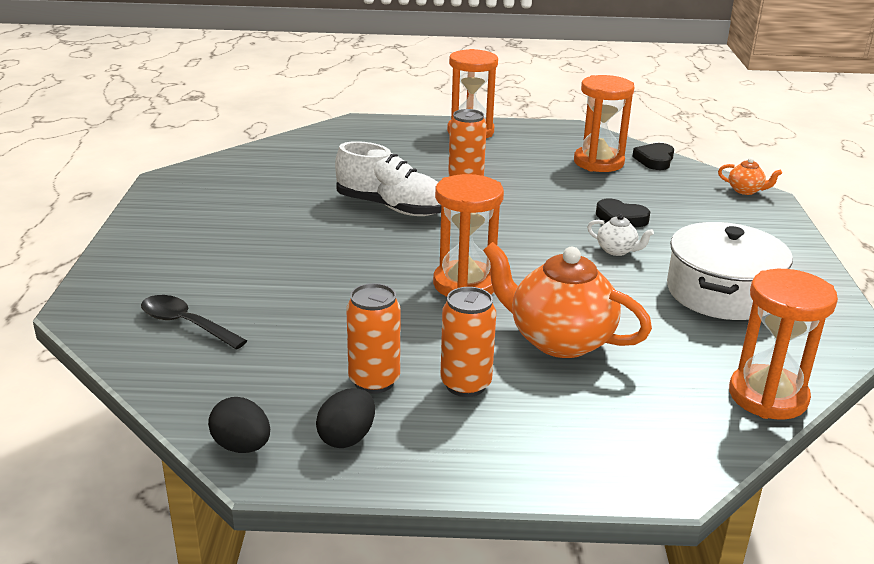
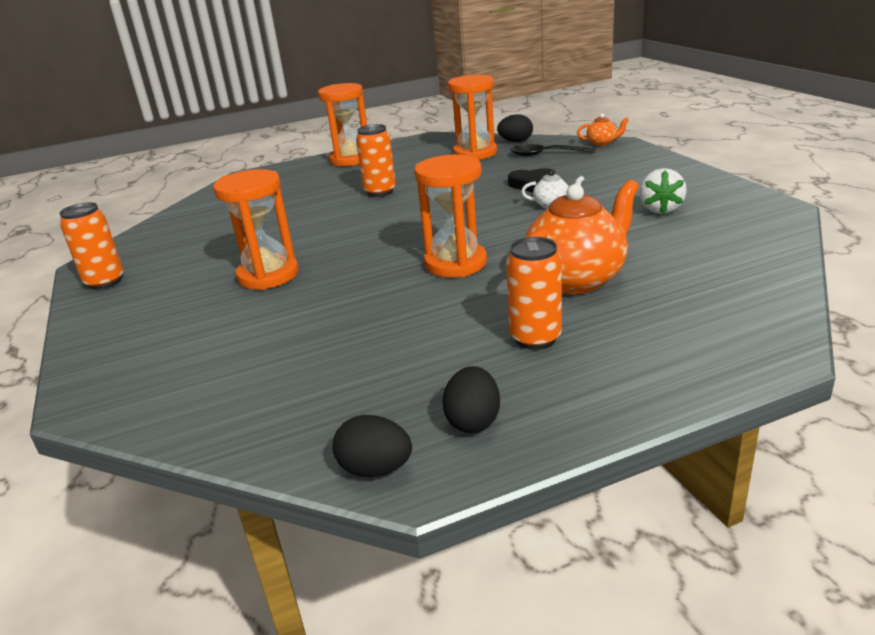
camera: 20 degrees left, 0 degrees up
(186, 324) = (215, 379): black spoon -> black spoon (546, 154)
(374, 381) = (451, 364): orange can -> orange can (105, 282)
(392, 207) = (334, 227): white shoe -> none
(559, 340) = (576, 279): orange teapot -> orange teapot turned 135 degrees clockwise
(655, 160) = (516, 141): black heart -> black egg
(721, 292) = (660, 209): white pot -> white strawberry
(768, 396) = (774, 266): orange hourglass -> orange hourglass (268, 275)

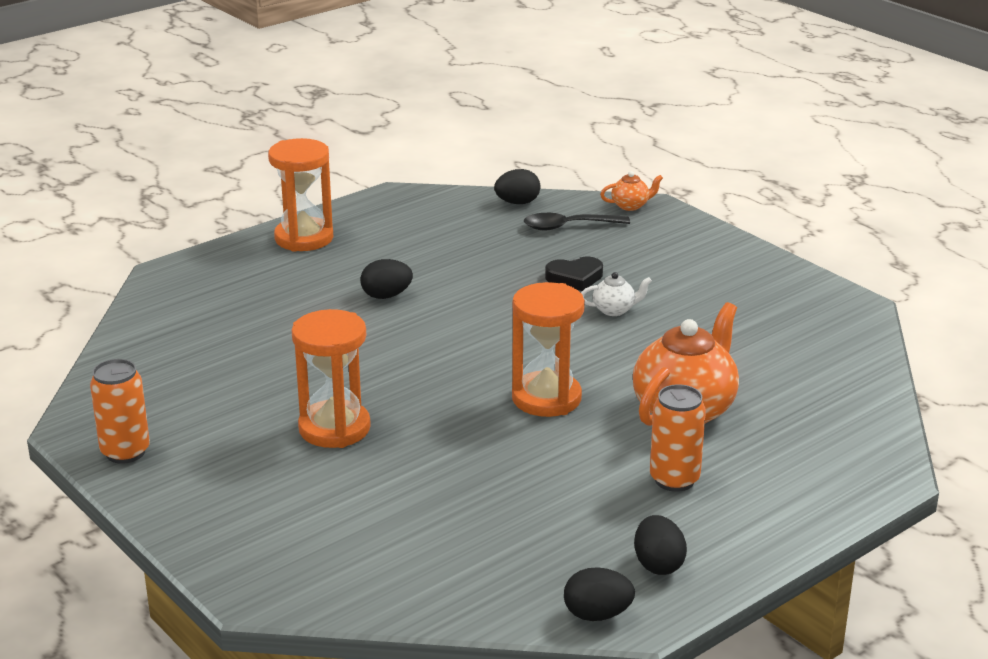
camera: 20 degrees left, 0 degrees up
(380, 192) = (386, 296): orange can -> black egg
(475, 153) = (474, 225): orange hourglass -> none
(660, 209) = (737, 312): white strawberry -> none

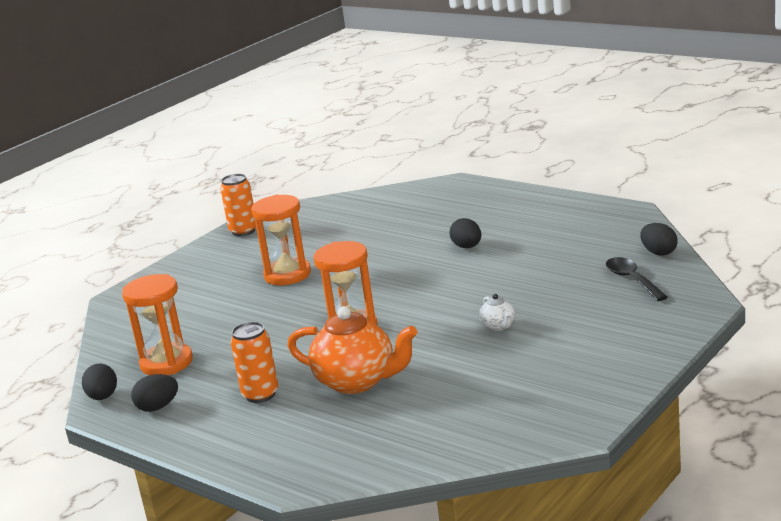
camera: 80 degrees right, 5 degrees down
(304, 238) = (533, 203): orange hourglass -> orange hourglass (166, 363)
(575, 278) = (542, 301): black heart -> none
(630, 206) = (698, 295): orange teapot -> none

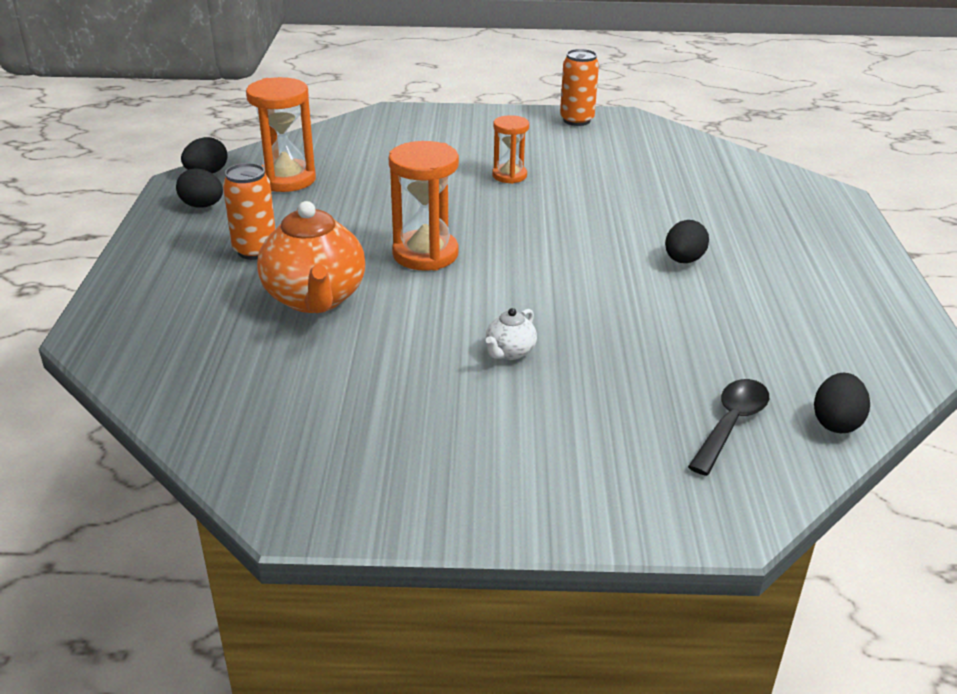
camera: 50 degrees right, 10 degrees up
(287, 275) = (509, 176): orange hourglass -> orange hourglass, size x0.61

